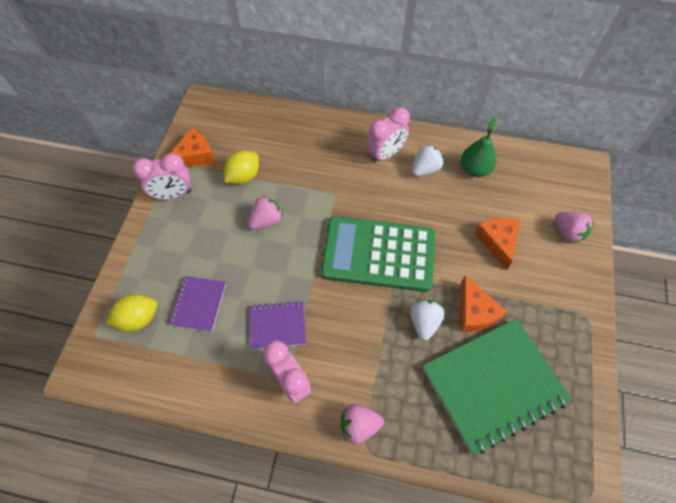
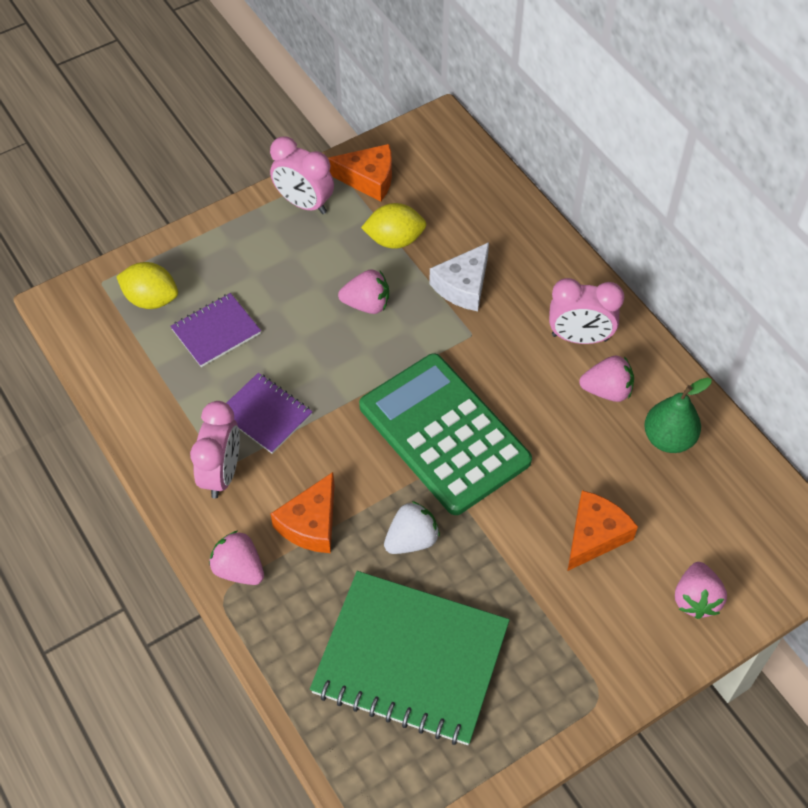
camera: 45 degrees right, 5 degrees down
(304, 172) = (463, 286): none -> white cheese
(425, 169) = (607, 390): white strawberry -> pink strawberry
(475, 312) = (477, 578): orange cheese -> orange cheese (311, 523)

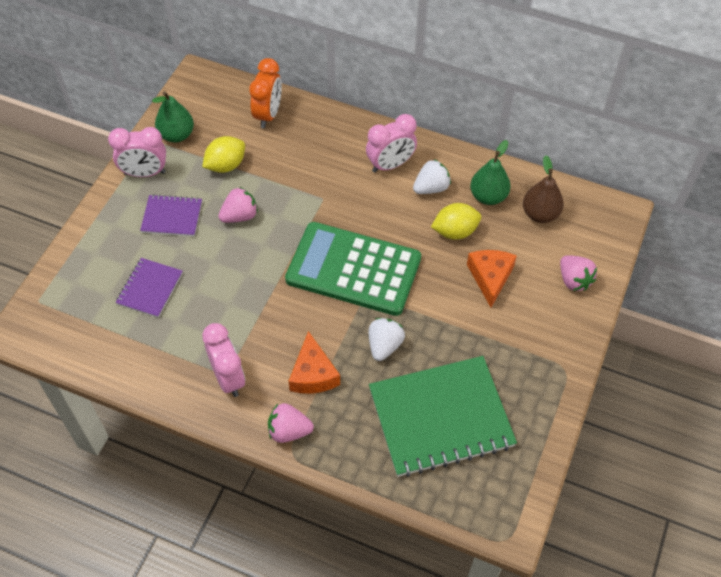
camera: 35 degrees left, 0 degrees up
(151, 299) = (85, 292): yellow lemon -> yellow lemon (455, 231)
(265, 414) = (227, 323): purple notebook -> purple notebook (172, 217)
(368, 179) = (176, 135): orange cheese -> green pear
(463, 286) = (293, 171): white cheese -> none
(484, 206) = (268, 115): none -> orange clock
(607, 390) = (431, 188): pink strawberry -> white strawberry
(717, 495) = (540, 214): none -> brown pear

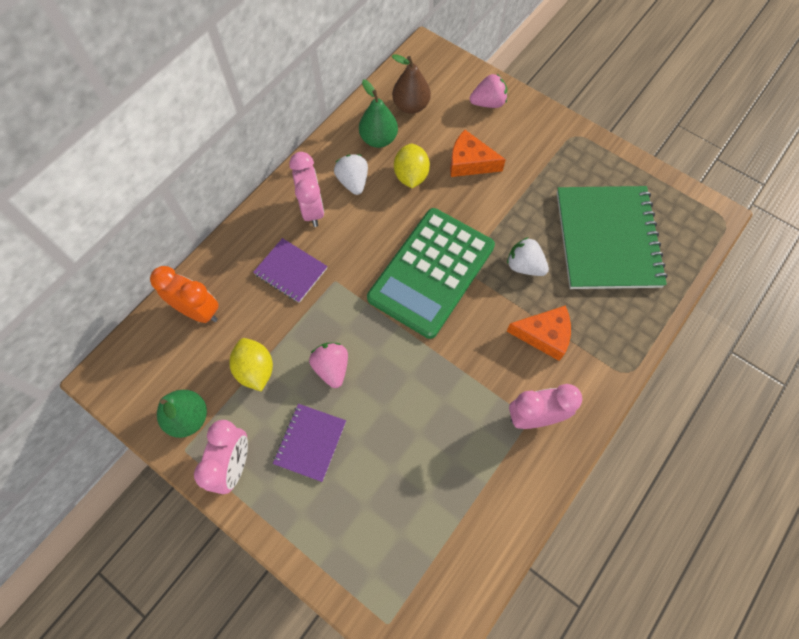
camera: 75 degrees left, 10 degrees up
(150, 289) = (404, 483): purple notebook -> purple notebook (291, 271)
(289, 431) = (603, 370): pink strawberry -> none

